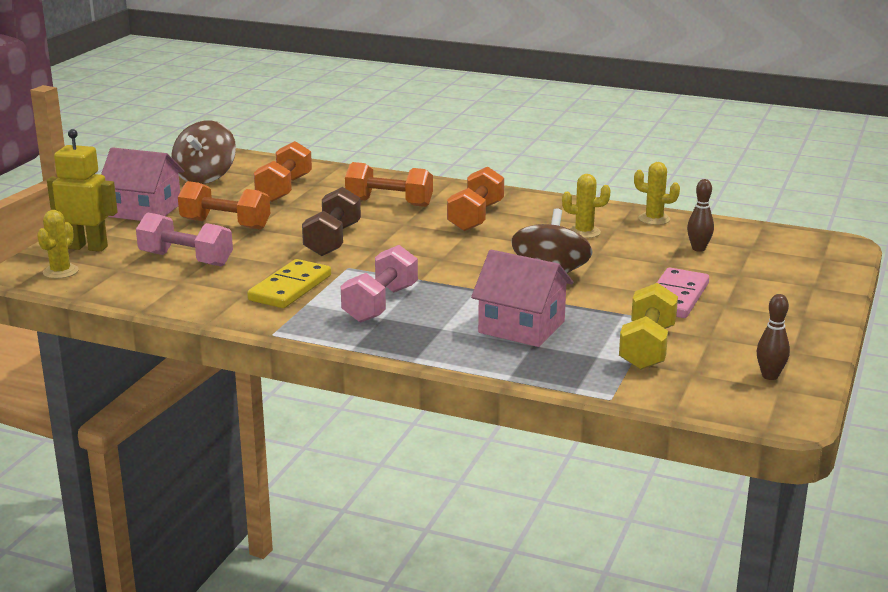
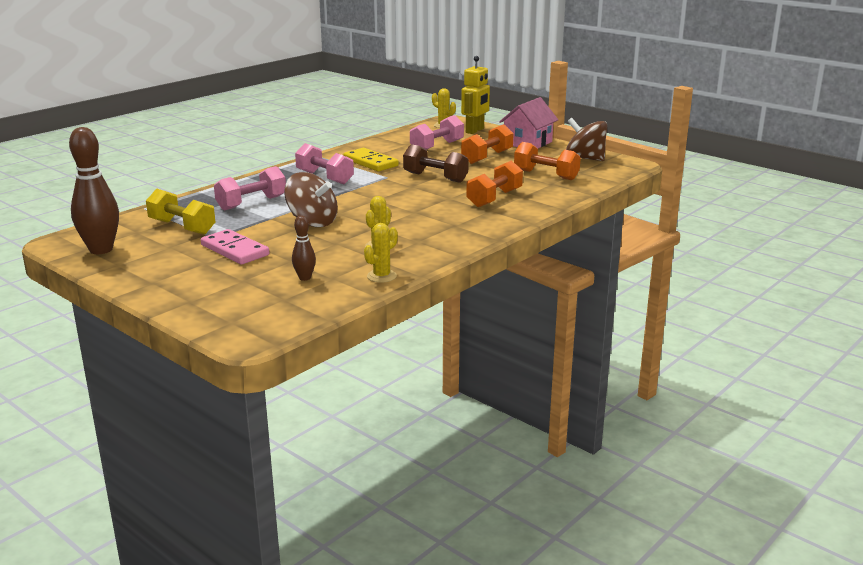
camera: 110 degrees right, 0 degrees up
(476, 217) = (442, 218): orange dumbbell -> none
(521, 327) = (252, 203): pink house -> pink dumbbell
(770, 376) = (101, 250): brown bowling pin -> brown bowling pin, size x2.02

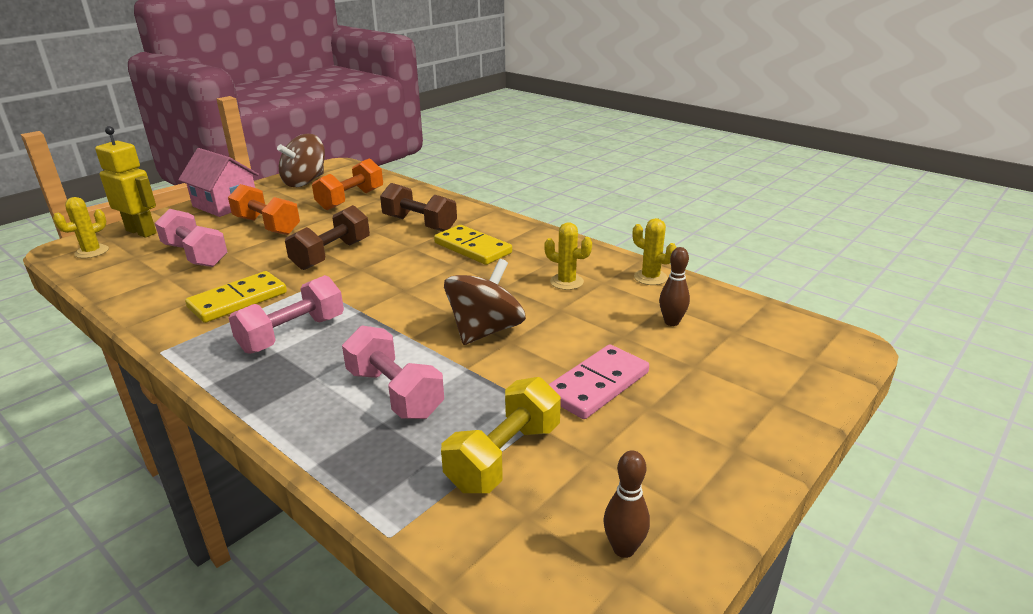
camera: 90 degrees left, 5 degrees up
(101, 250) = (623, 549): brown bowling pin -> brown bowling pin, size x0.50
(445, 216) = (473, 248): none -> yellow domino
(494, 198) = (419, 224): orange dumbbell -> brown dumbbell

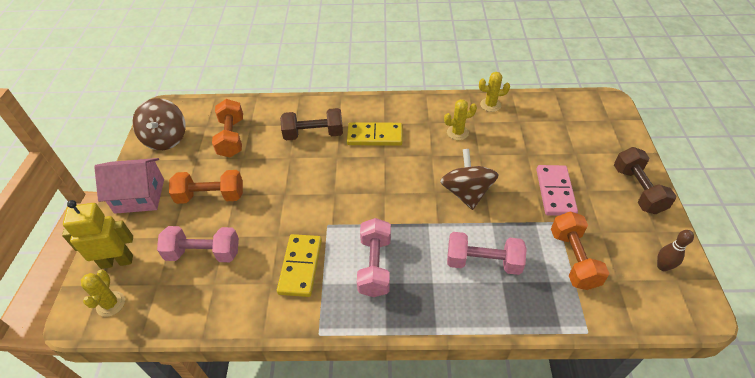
camera: 40 degrees left, 20 degrees up
(331, 255) = (299, 193): brown dumbbell -> brown dumbbell (637, 190)
(504, 457) = (573, 259): yellow dumbbell -> orange dumbbell
(671, 322) = (535, 131): brown bowling pin -> none

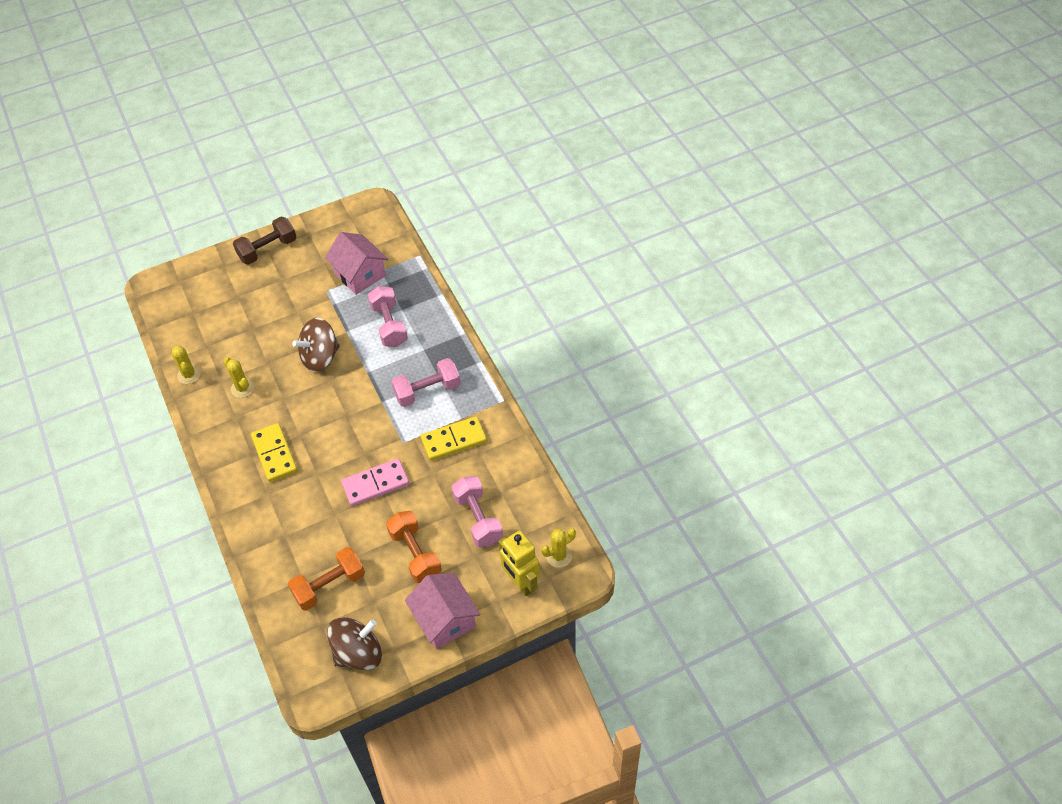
camera: 115 degrees left, 5 degrees up
(313, 134) = (293, 509): brown dumbbell -> none
(555, 192) = (293, 299): pink domino -> pink domino (375, 484)
(573, 259) = (360, 274): orange dumbbell -> pink house
(662, 266) = (342, 226): brown bowling pin -> none

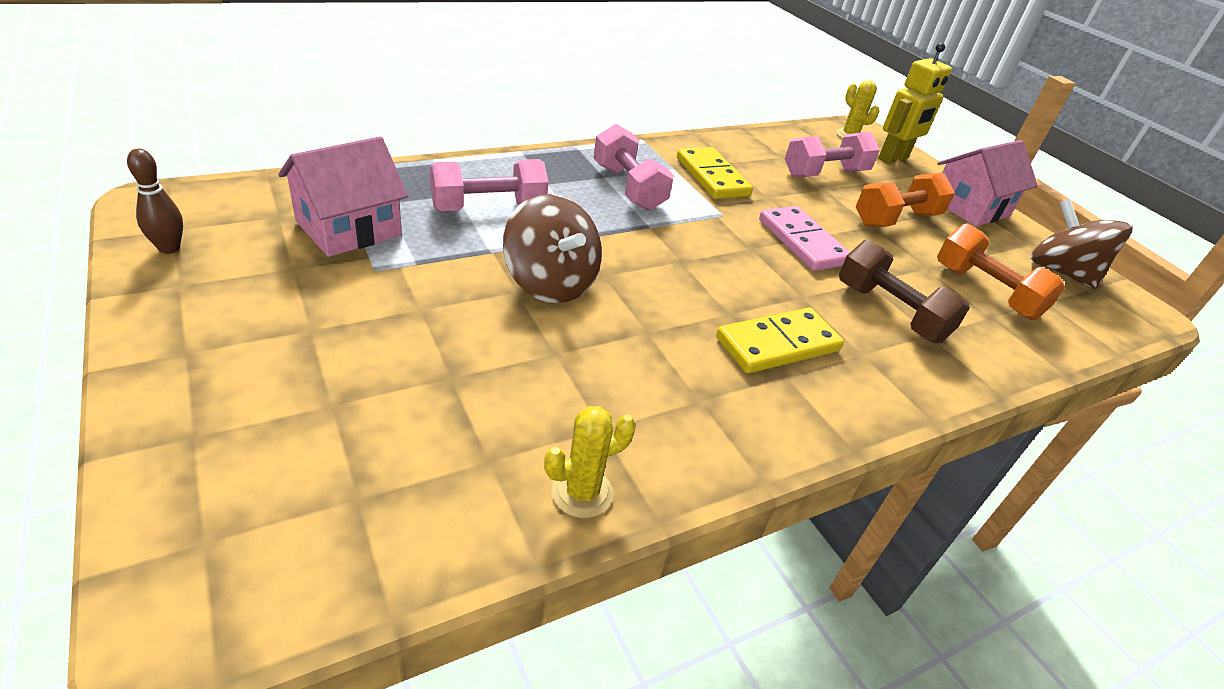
camera: 100 degrees left, 15 degrees down
(242, 388) = (624, 390): yellow cactus -> none
(268, 249) = (189, 350): brown dumbbell -> brown dumbbell (890, 312)
(335, 222) = (169, 248): none -> brown bowling pin

